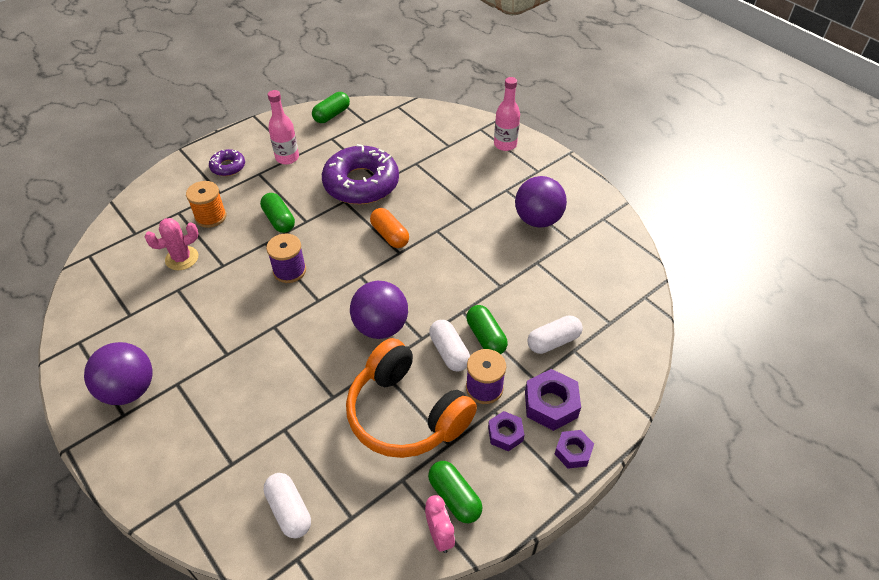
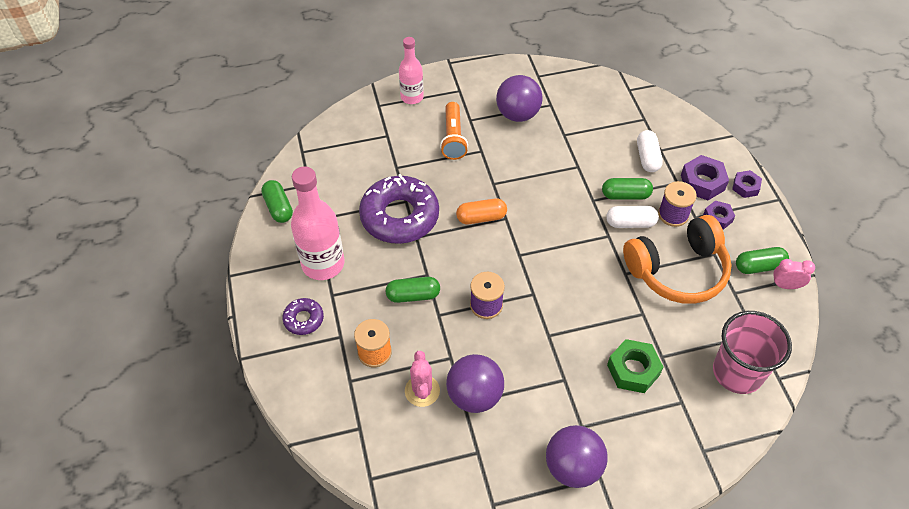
camera: 65 degrees left, 5 degrees up
(257, 408) = (633, 370): none -> green nut
(287, 158) = (323, 264): pink bottle -> pink bottle, size x1.63
(289, 510) = (737, 372): white capsule -> pink cup
(380, 327) = (584, 258): purple ball -> purple ball (474, 396)
(474, 186) = (453, 138): none -> orange flashlight

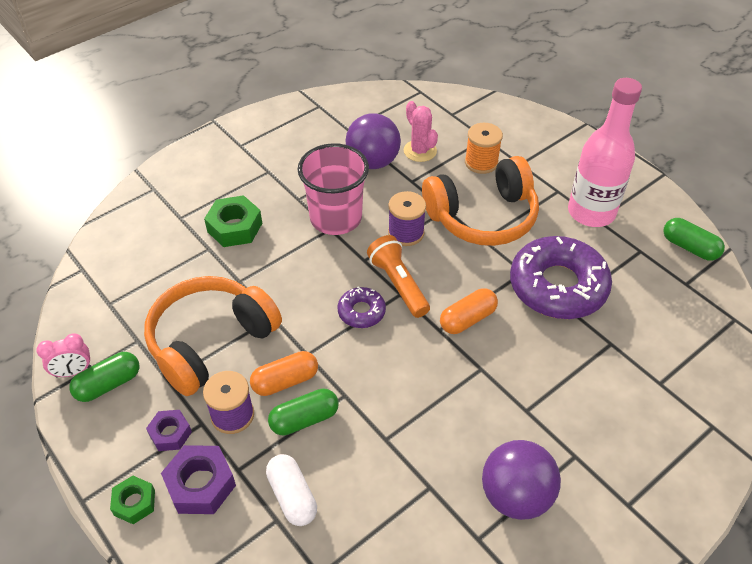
camera: 155 degrees right, 5 degrees down
(303, 319) = (564, 164): purple donut -> purple donut (361, 312)
(412, 97) = (682, 460): pink bottle -> none
(413, 295) = (482, 216): green capsule -> orange headphones
(453, 138) = (575, 415): orange flashlight -> orange flashlight (398, 284)
(573, 467) = (265, 144): purple ball -> none
(630, 223) = (285, 381): white capsule -> orange capsule
(737, 372) = (127, 260): pink cup -> pink cup (336, 218)
(745, 187) = (134, 503): purple nut -> green nut

